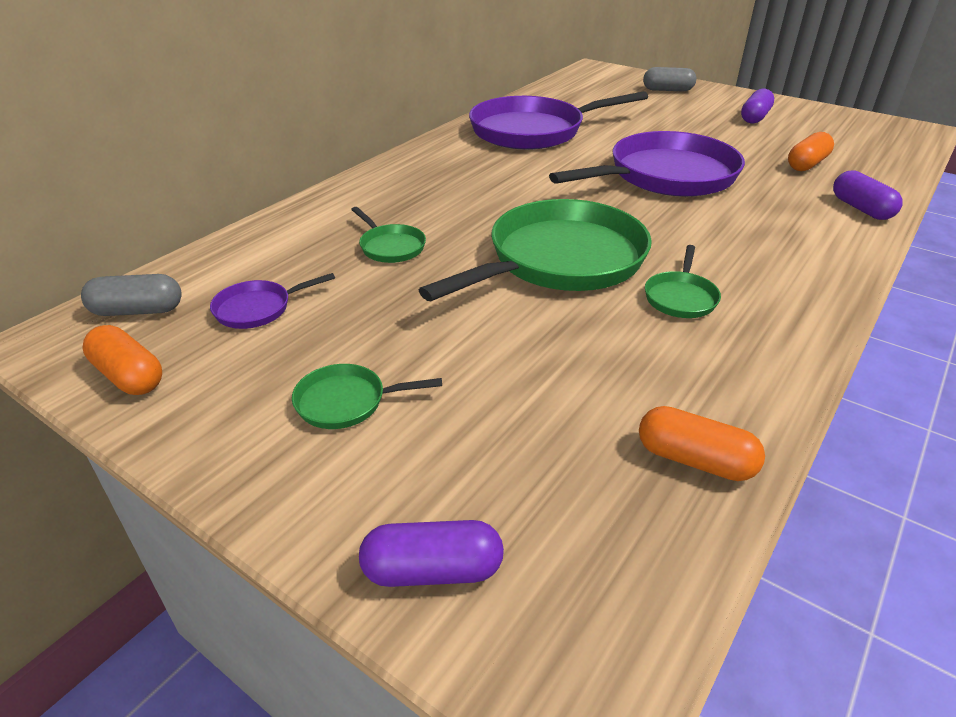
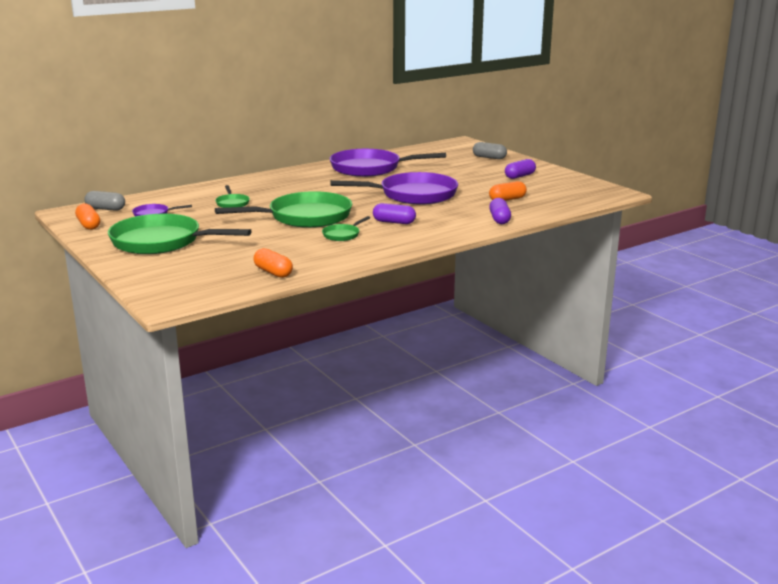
camera: 20 degrees right, 15 degrees down
(347, 402) = (161, 242): green pan -> green pan, size x2.32
(432, 570) = (149, 277): purple capsule -> purple capsule (394, 222)

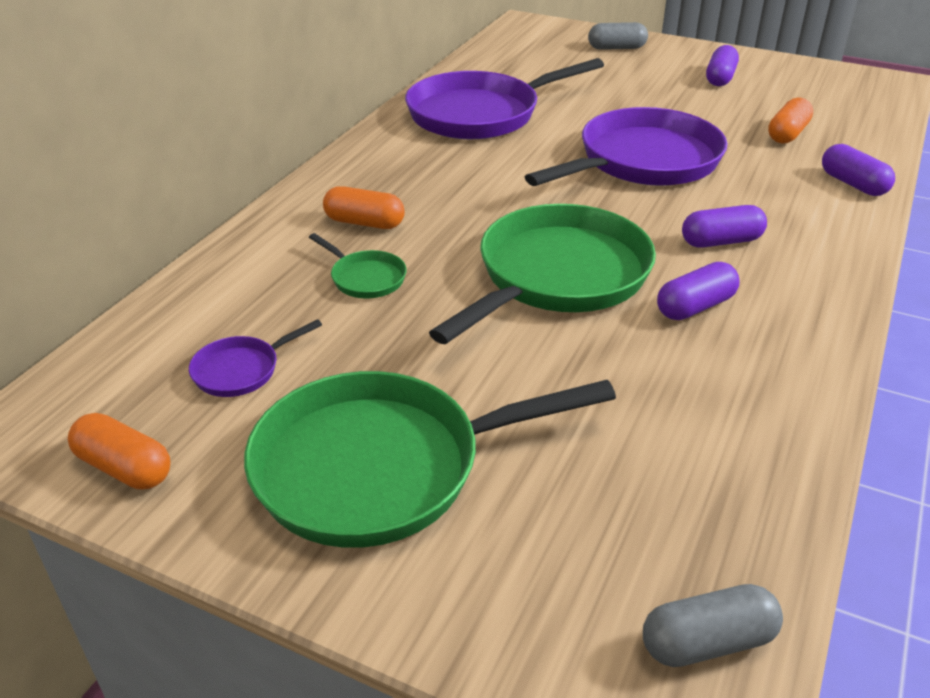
camera: 30 degrees left, 15 degrees up
(106, 209) = (100, 388): grey capsule -> grey capsule (707, 642)
(273, 272) = (752, 483): orange capsule -> orange capsule (364, 223)
(343, 235) = (695, 307): green pan -> purple capsule

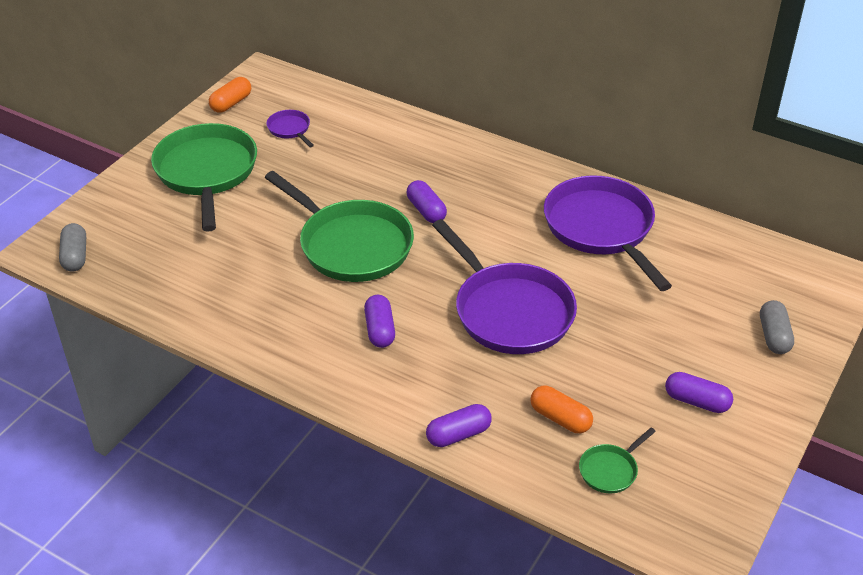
camera: 95 degrees right, 5 degrees up
(364, 223) = (430, 168): orange capsule -> none
(365, 278) = (365, 168): green pan -> green pan (610, 470)
(695, 307) = (304, 300): purple capsule -> purple capsule (426, 210)

